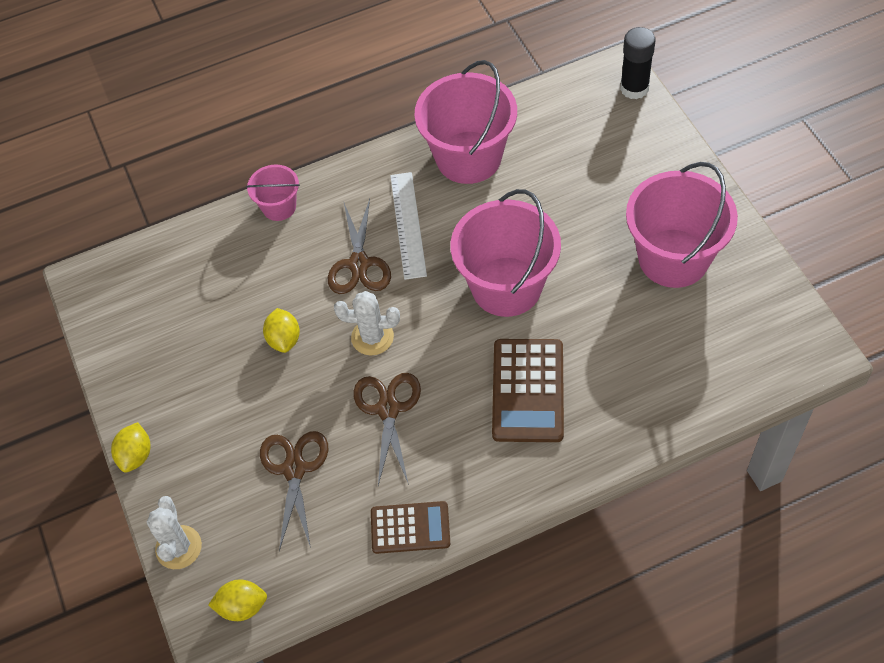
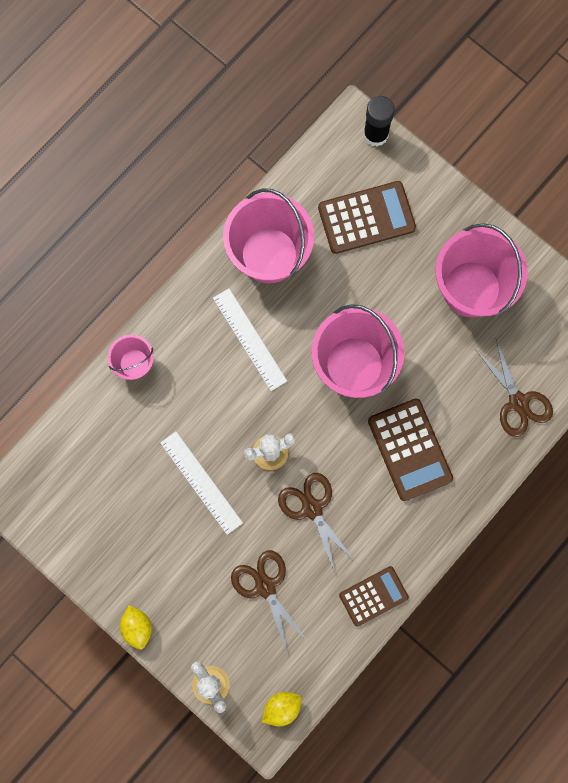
camera: 30 degrees left, 20 degrees up
(284, 339) = (201, 482): yellow lemon -> white ruler
(359, 264) = (227, 391): brown scissors -> brown scissors (518, 402)
(588, 157) = (366, 218): none -> brown calculator

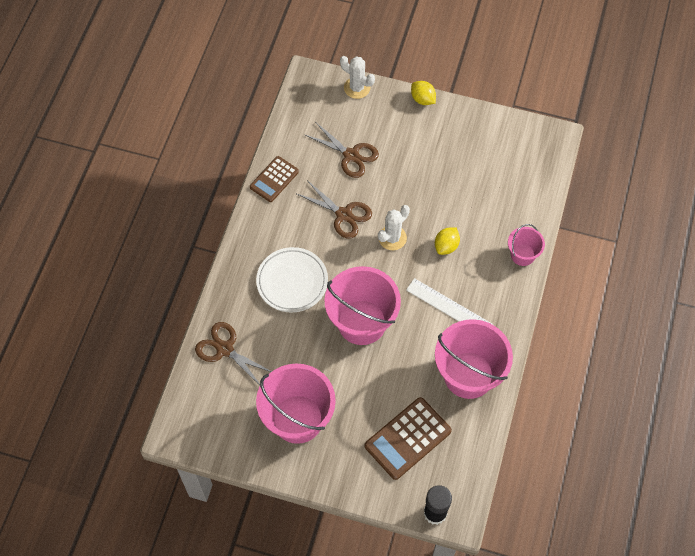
camera: 155 degrees right, 15 degrees down
(201, 482) = (430, 199): white ruler -> none
(281, 708) = (304, 93): yellow lemon -> yellow lemon (446, 246)
(410, 449) = (292, 282): brown calculator -> white plate

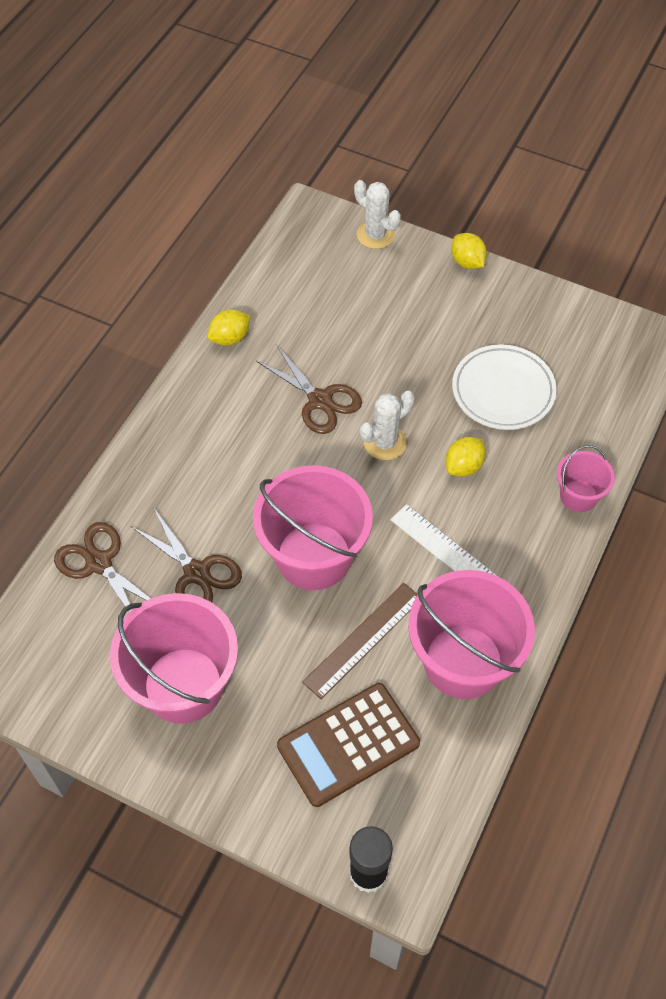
camera: 10 degrees right, 5 degrees down
(274, 179) = (230, 338): brown calculator -> yellow lemon
(292, 282) = (222, 482): white plate -> white plate (503, 391)
(351, 155) = (348, 322): brown scissors -> brown scissors (196, 573)
(404, 371) = (363, 639): none -> brown ruler

